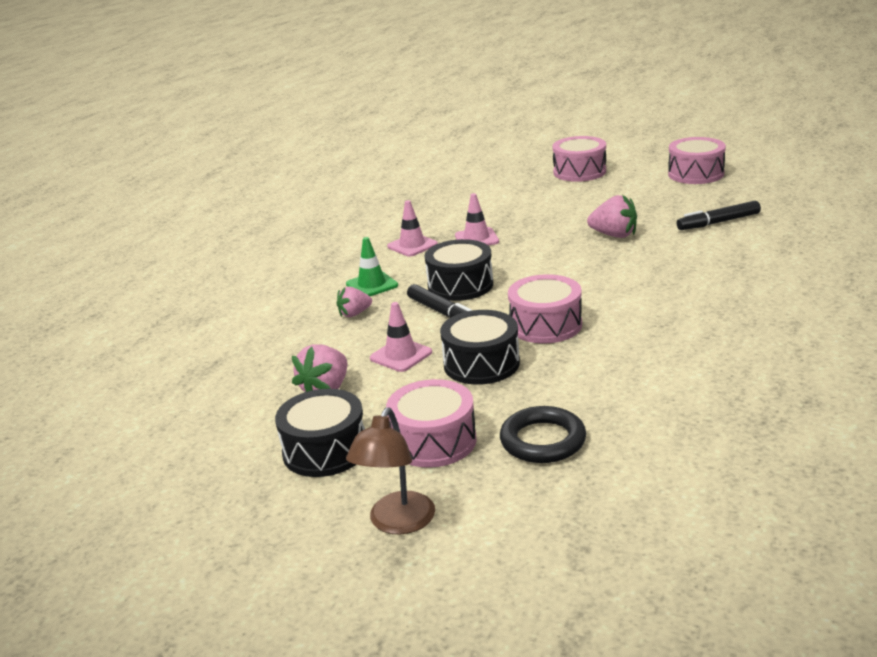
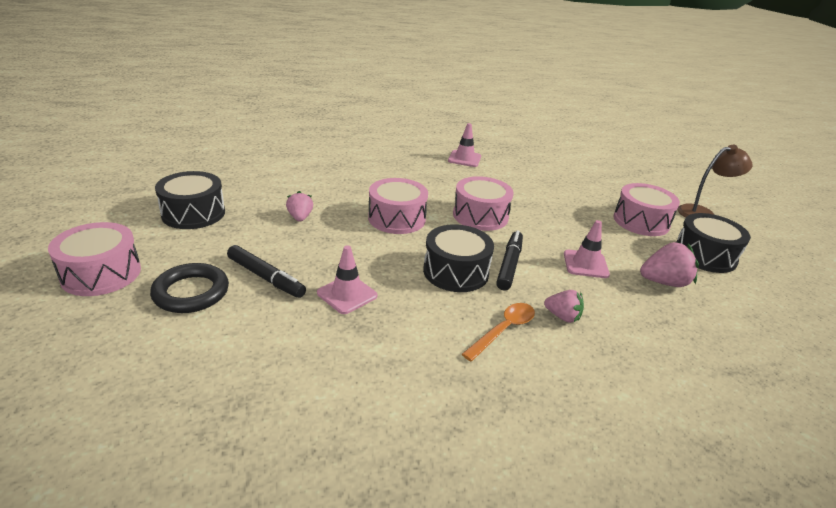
camera: 130 degrees left, 5 degrees up
(372, 285) = (503, 330): green traffic cone -> orange spoon
(412, 245) = (392, 339): pink traffic cone -> pink traffic cone (464, 159)
(481, 364) = (553, 227): black drum -> black drum (193, 213)
(543, 440) = (593, 191): black ring -> black ring (191, 292)
(614, 235) = (300, 217): pink strawberry -> pink strawberry, size x0.65
(696, 174) = (120, 201): pink drum -> pink drum (397, 218)
(718, 222) = (253, 179): black marker -> black marker (266, 277)

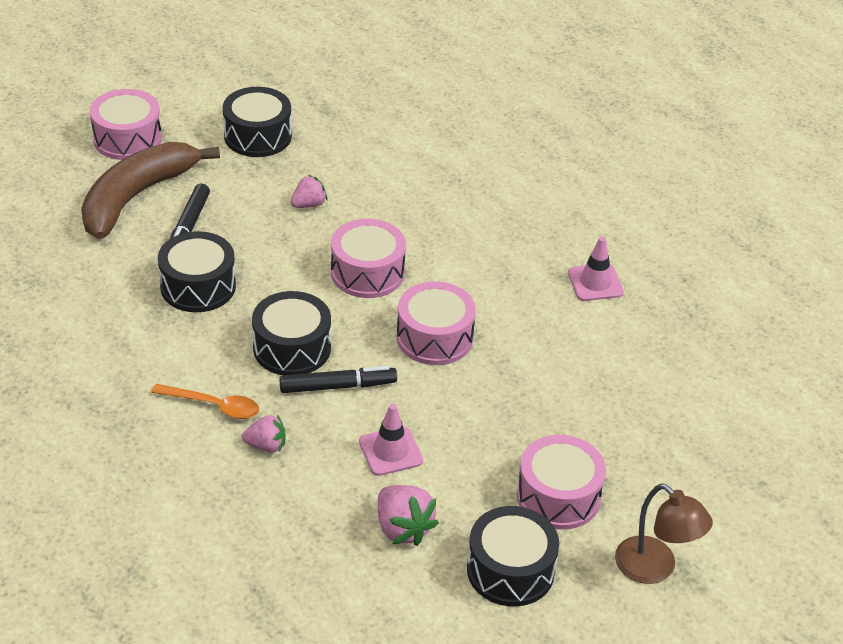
camera: 65 degrees right, 10 degrees up
(191, 292) = (137, 197): black ring -> brown banana
(347, 294) = (198, 286): pink traffic cone -> black drum
(562, 316) = (266, 446): pink strawberry -> pink strawberry turned 90 degrees counterclockwise

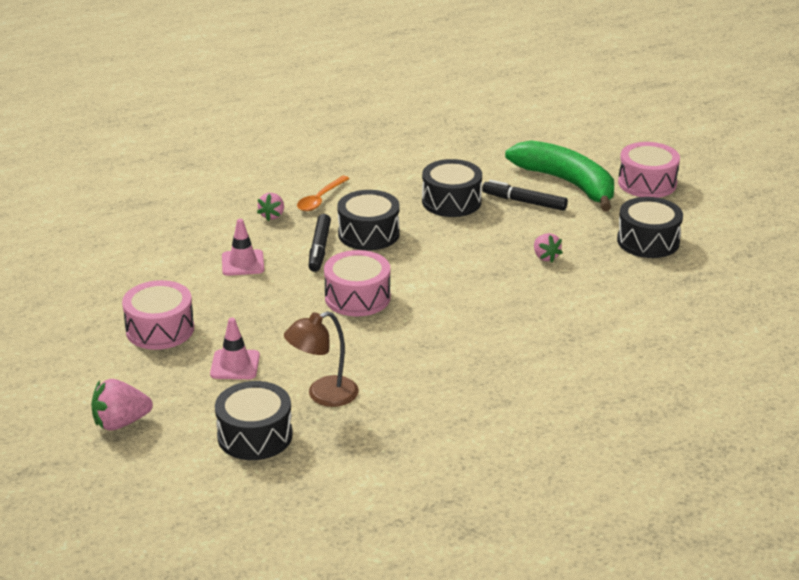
camera: 105 degrees right, 10 degrees down
(137, 197) = (567, 183): brown banana -> green banana
(367, 273) = (448, 275): pink drum -> none
(403, 528) = (168, 259): pink strawberry -> pink strawberry (121, 423)
(510, 570) = (105, 297): black drum -> black drum (255, 436)
(595, 283) = (401, 394): pink traffic cone -> pink traffic cone (235, 365)
(655, 569) = (65, 361): brown lamp -> brown lamp (323, 395)

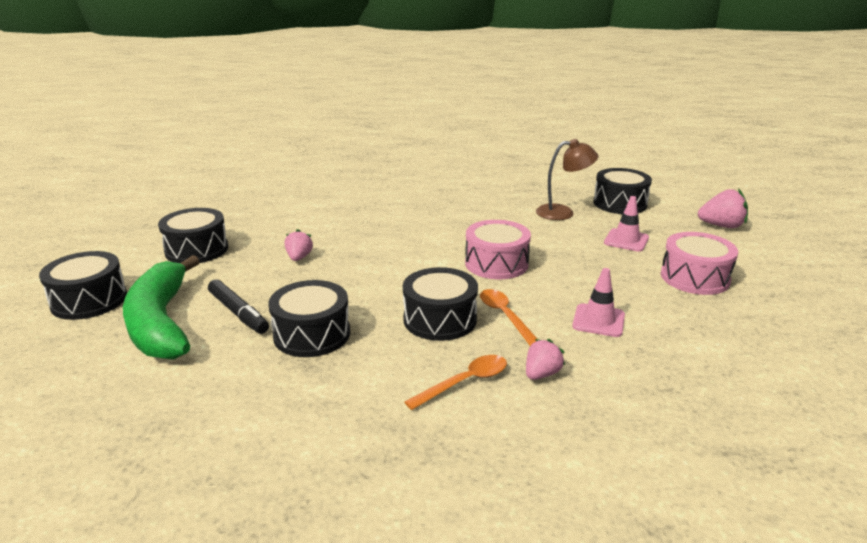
camera: 155 degrees left, 5 degrees down
(319, 249) = (505, 316): black marker -> orange spoon
(647, 183) = (89, 300): pink drum -> black drum

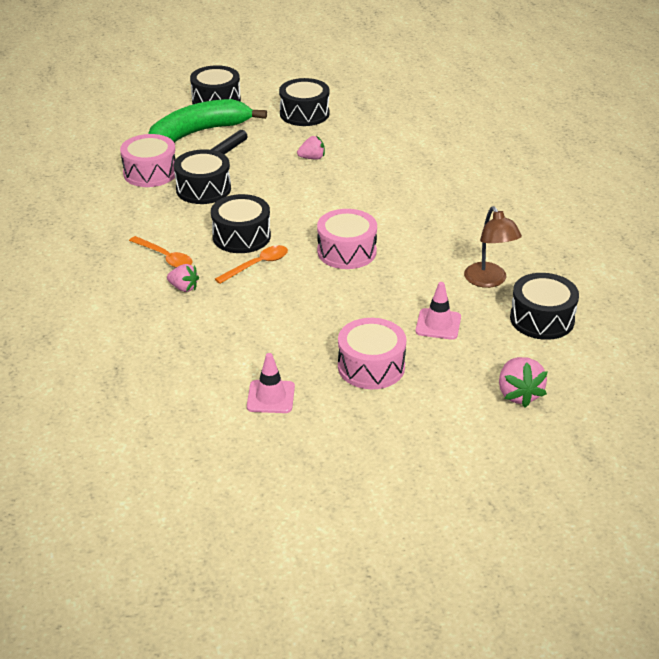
camera: 75 degrees right, 10 degrees up
(231, 374) = (150, 173): none -> pink drum
(598, 320) = (267, 311): pink traffic cone -> pink traffic cone (270, 397)

